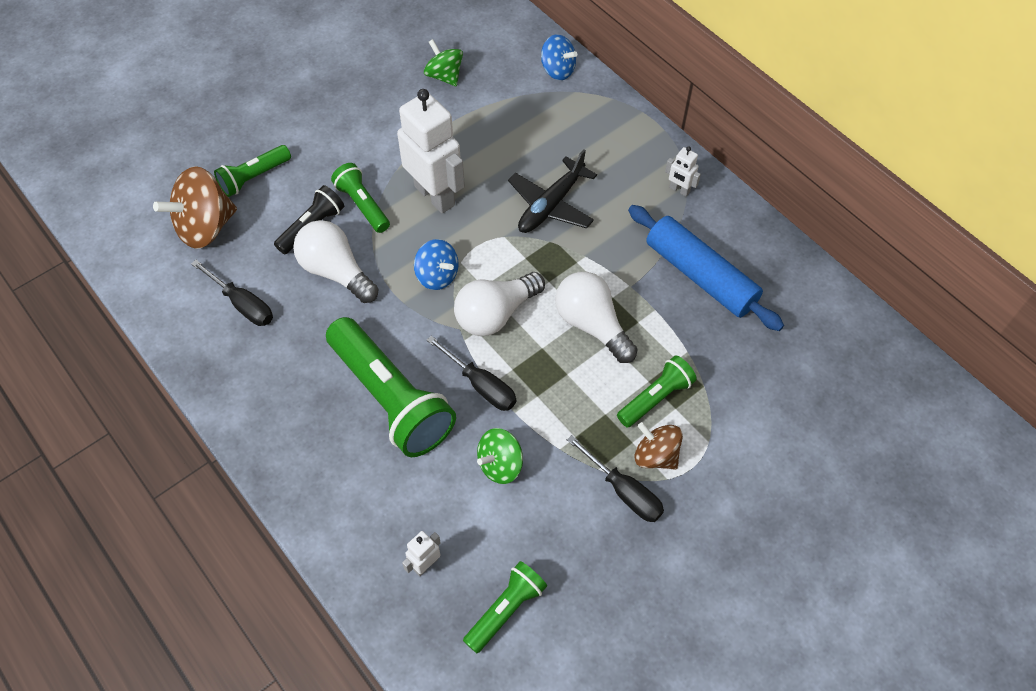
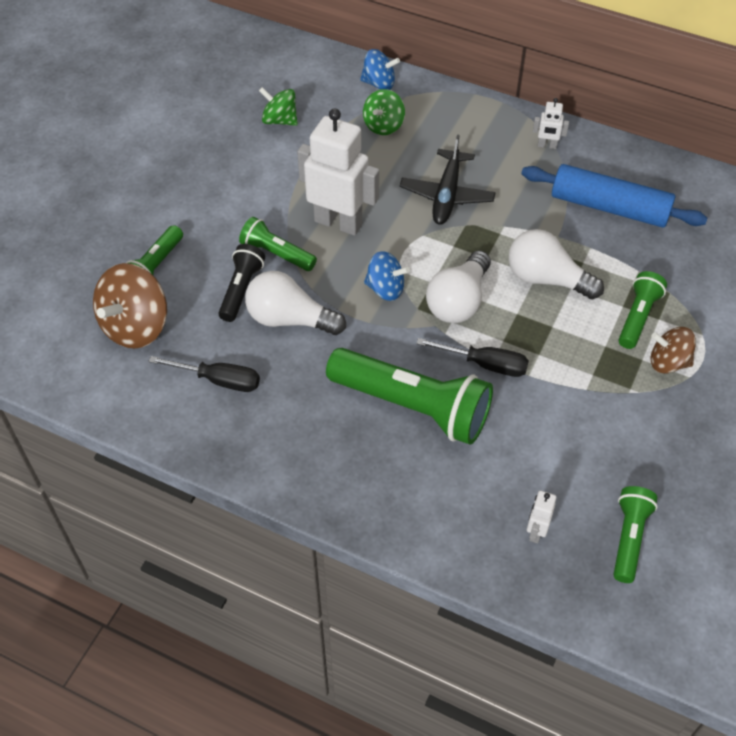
camera: 25 degrees left, 5 degrees down
(500, 464) = (545, 422): green spinning top -> green spinning top (383, 126)
(624, 491) = (661, 401): black screwdriver -> none

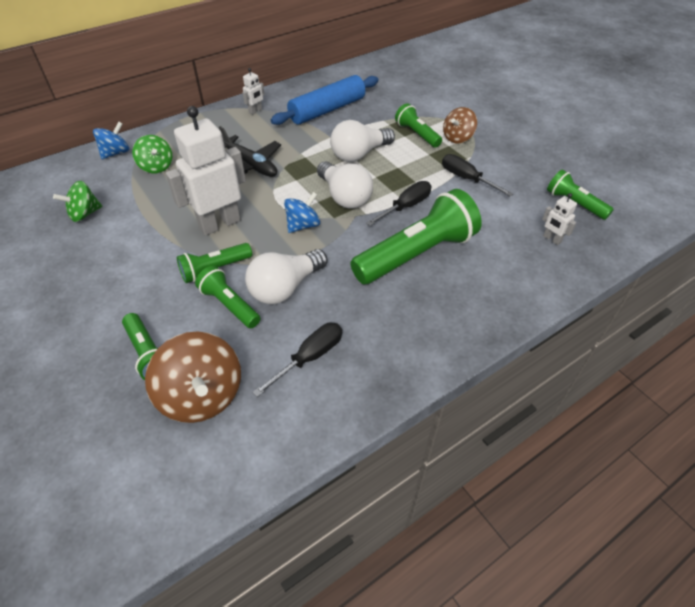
camera: 60 degrees left, 5 degrees down
(241, 290) = (229, 305): black flashlight -> green flashlight
(586, 404) = (466, 179): none -> black screwdriver

